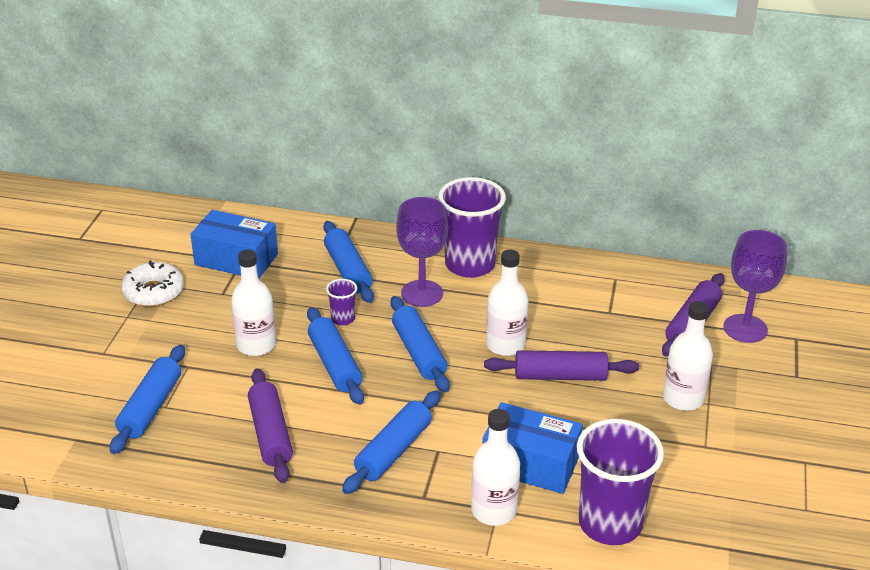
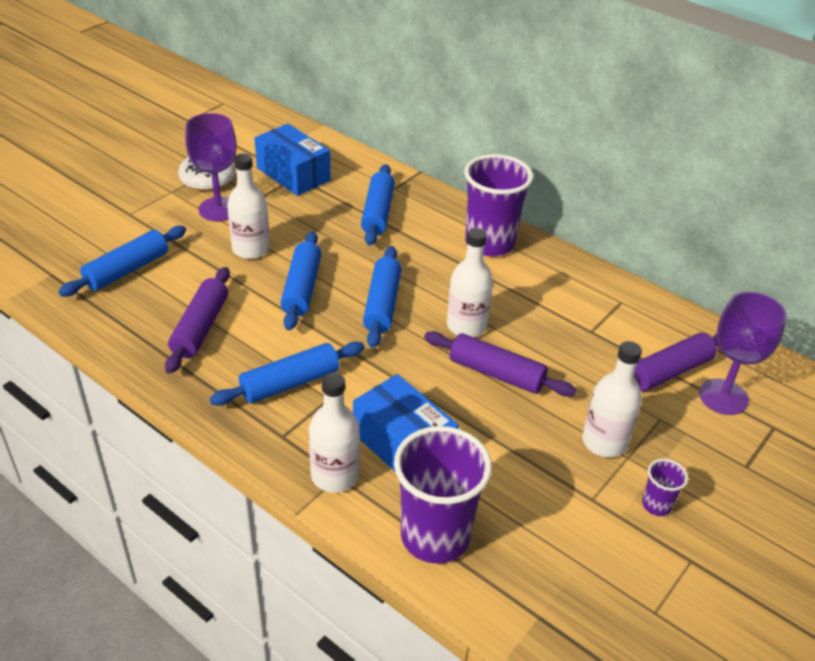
camera: 25 degrees right, 5 degrees up
(343, 319) = (340, 252): purple cup -> purple cup (656, 505)
(422, 293) = (426, 254): purple goblet -> purple goblet (218, 209)

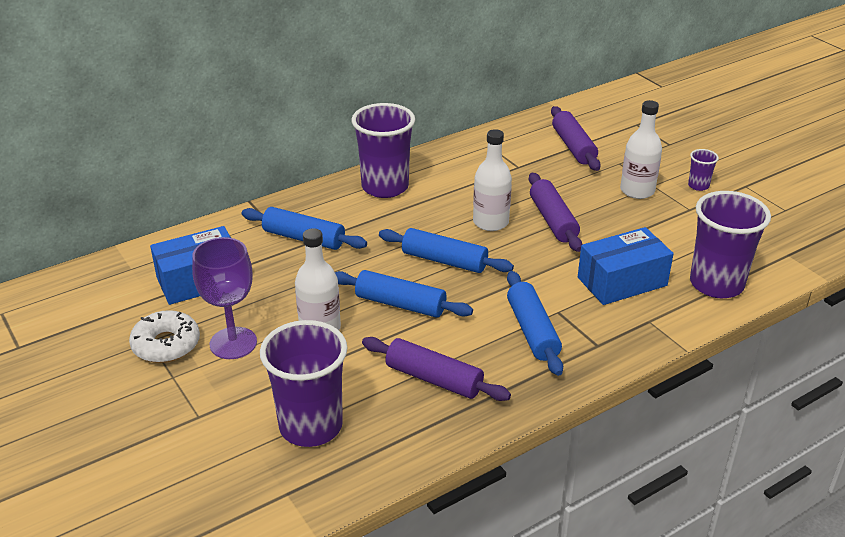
camera: 70 degrees left, 5 degrees down
(127, 270) = (311, 426): blue rolling pin -> purple cup
(335, 475) = (648, 322): white bottle -> none
(496, 373) = (553, 220): purple rolling pin -> purple rolling pin turned 60 degrees counterclockwise
(723, 397) = (604, 133): purple goblet -> none

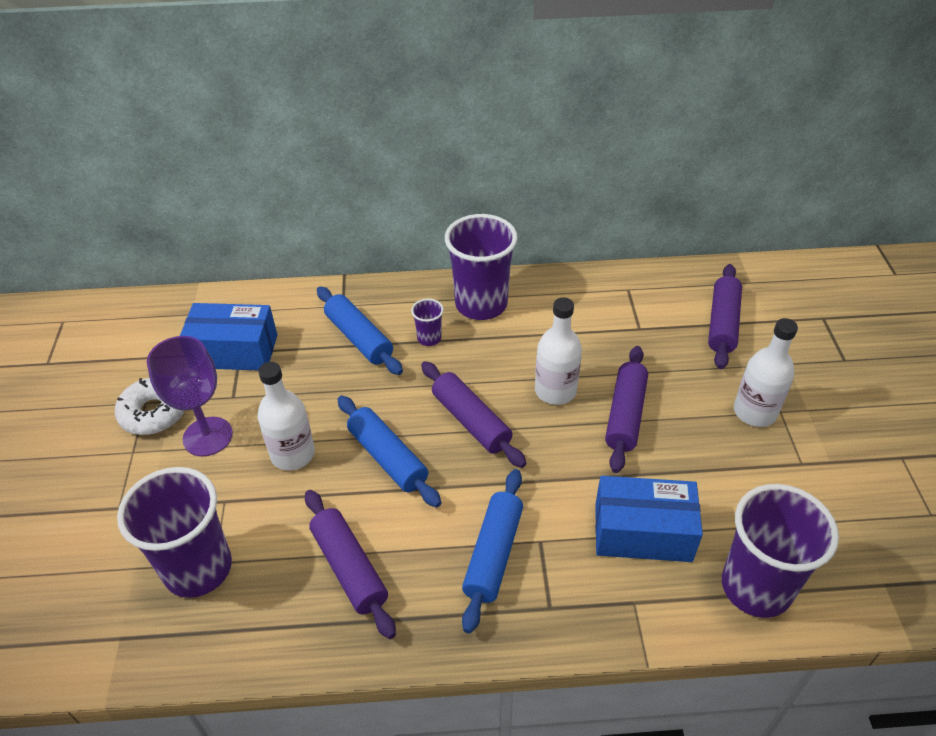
camera: 30 degrees right, 10 degrees up
(444, 261) = (471, 421): blue rolling pin -> purple rolling pin
(698, 186) = (838, 434): purple cup -> purple cup (429, 338)

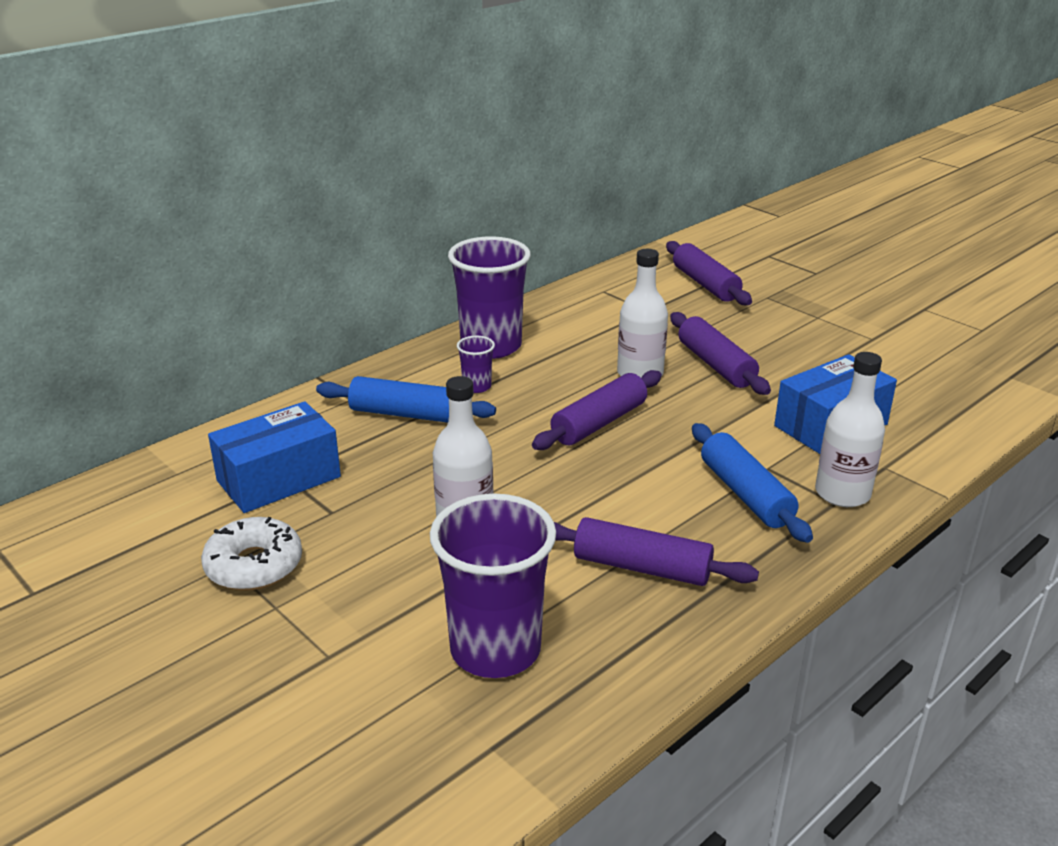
camera: 40 degrees left, 15 degrees down
(208, 436) = (350, 553): purple goblet -> none
(387, 458) = (562, 480): blue rolling pin -> none
(471, 421) = (599, 423): purple rolling pin -> purple rolling pin turned 60 degrees counterclockwise
(754, 412) = (802, 324): white bottle -> white bottle (842, 493)
(756, 587) = (944, 417): purple cup -> none

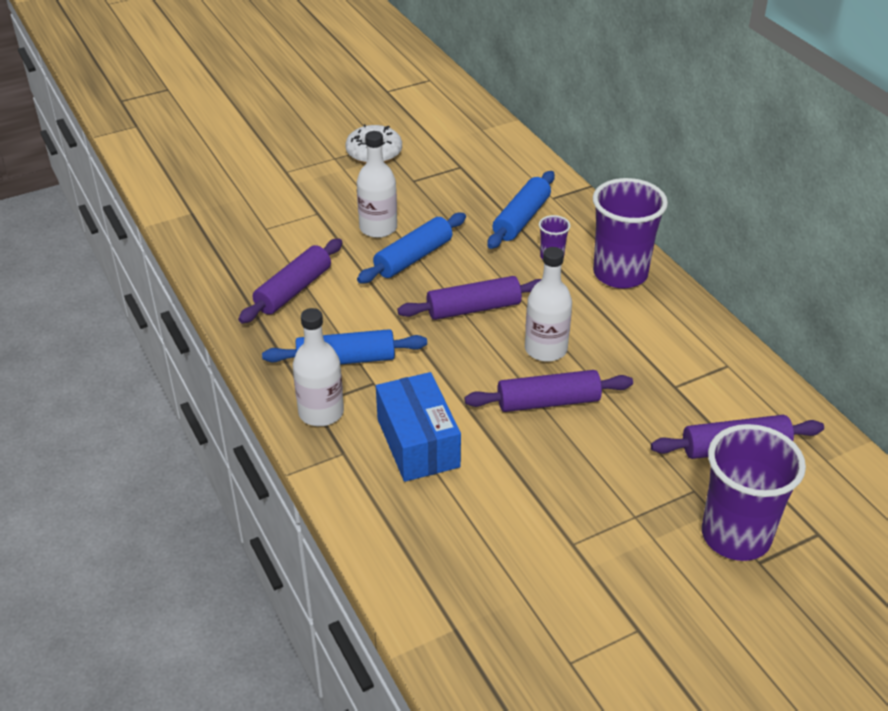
camera: 105 degrees right, 10 degrees up
(279, 479) = (459, 163): blue box -> none
(495, 649) = (257, 223): purple cup -> purple cup (735, 536)
(521, 480) = (413, 257): none -> blue rolling pin
(599, 423) = (473, 308): purple rolling pin -> purple rolling pin turned 75 degrees counterclockwise

